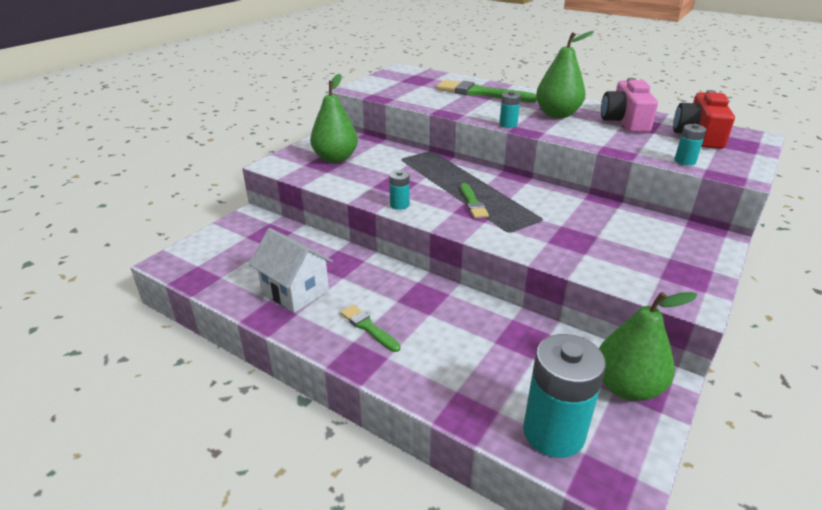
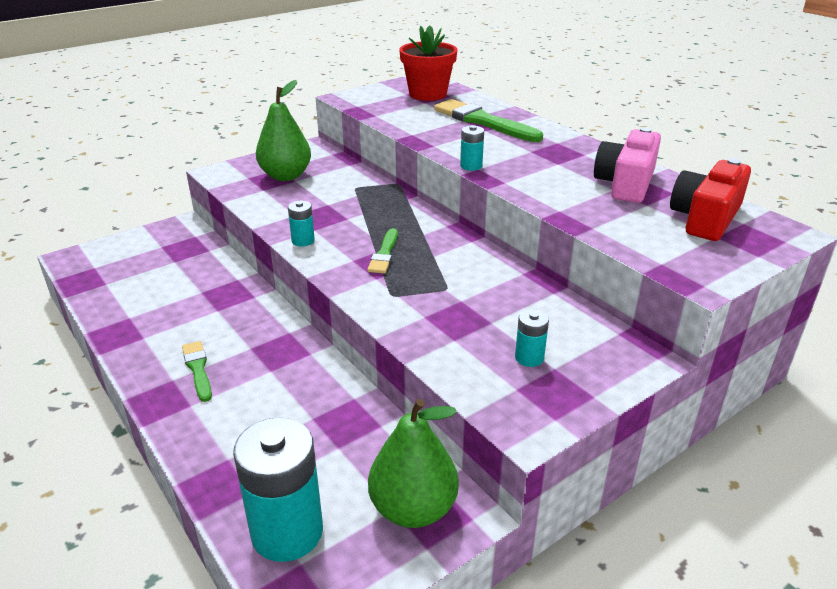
camera: 20 degrees right, 0 degrees up
(295, 291) = (160, 314): white house -> none
(417, 79) = (428, 94): none -> red flower pot
(557, 114) = (547, 162): green pear -> none
(685, 161) = (643, 248): turquoise battery -> turquoise battery (529, 358)

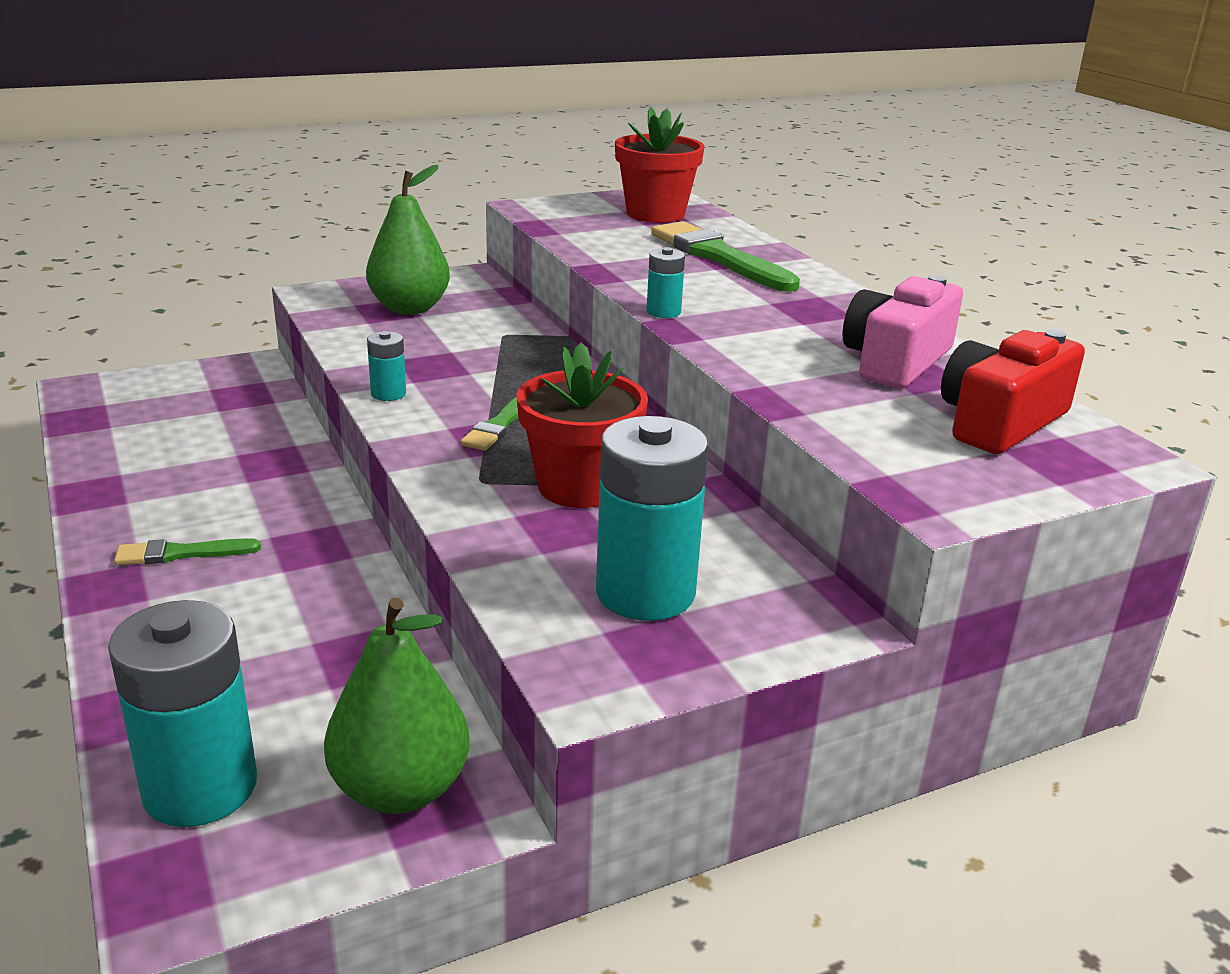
camera: 10 degrees right, 5 degrees down
(198, 369) = (181, 553): green brush -> green brush turned 90 degrees counterclockwise
(455, 290) = (580, 486): none -> red flower pot
(529, 358) = (645, 592): turquoise battery -> turquoise battery, size x2.16

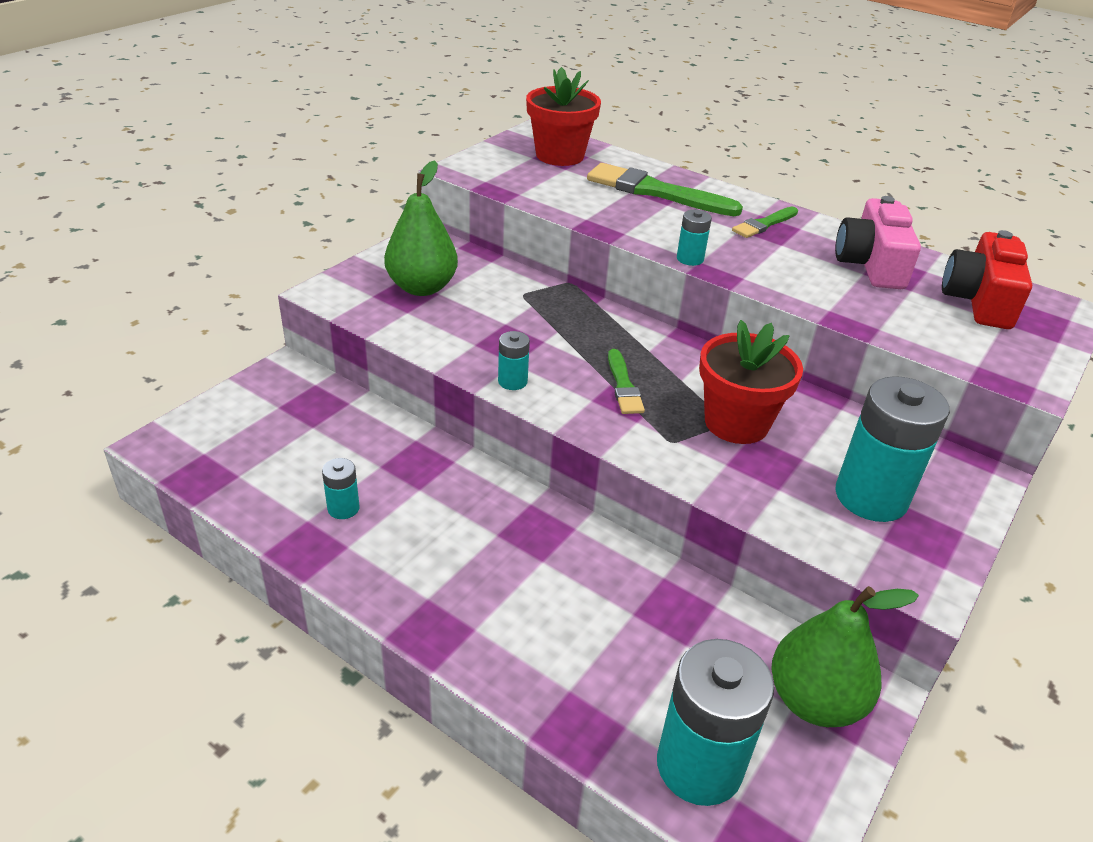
camera: 30 degrees left, 10 degrees up
(161, 474) = (343, 508): none -> turquoise battery
(181, 553) = (451, 577): green brush -> green brush (764, 224)

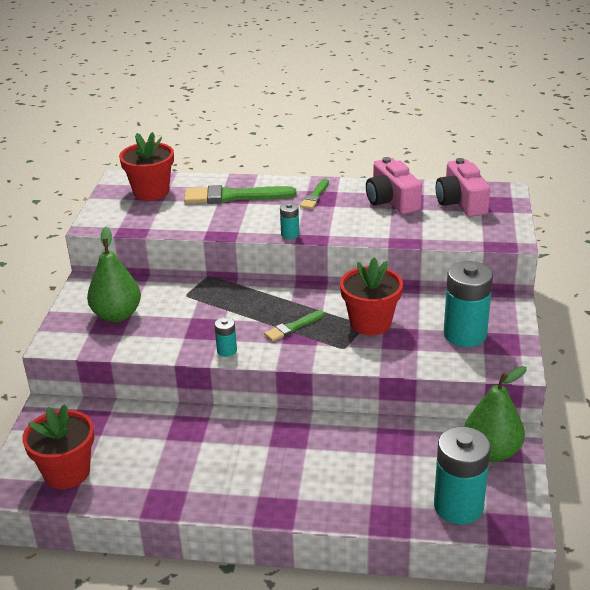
camera: 25 degrees left, 5 degrees down
(236, 456) = (67, 472): none -> red flower pot
(343, 508) = (165, 472): turquoise battery -> none
(623, 385) = (293, 327): green brush -> green brush turned 90 degrees clockwise
(979, 300) = (461, 202): red camera -> pink camera

